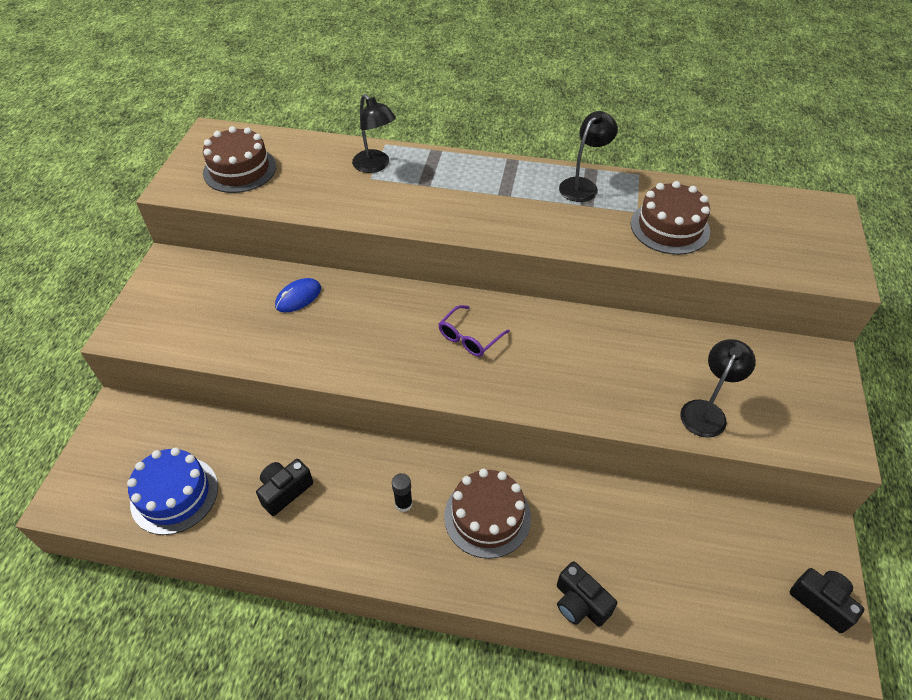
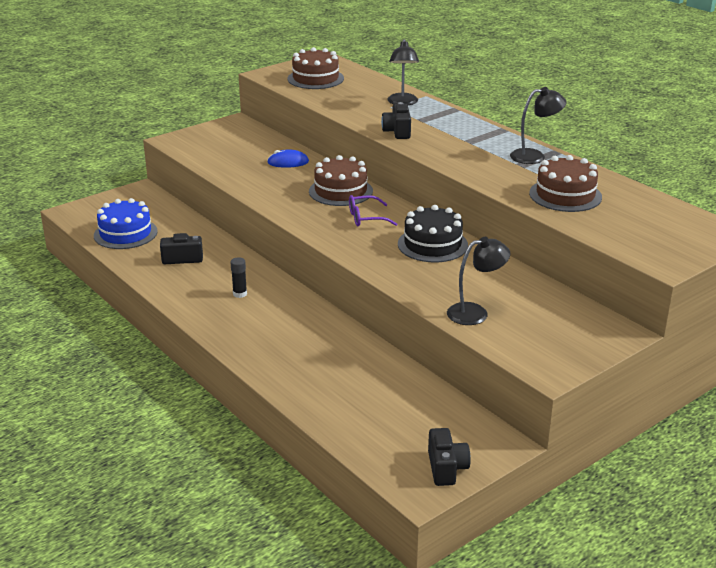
camera: 40 degrees right, 20 degrees down
(487, 516) = (281, 322): brown cake -> brown cake (340, 191)
(568, 339) = (432, 244): none -> black cake
(580, 603) = (281, 382): black camera -> black camera (397, 132)

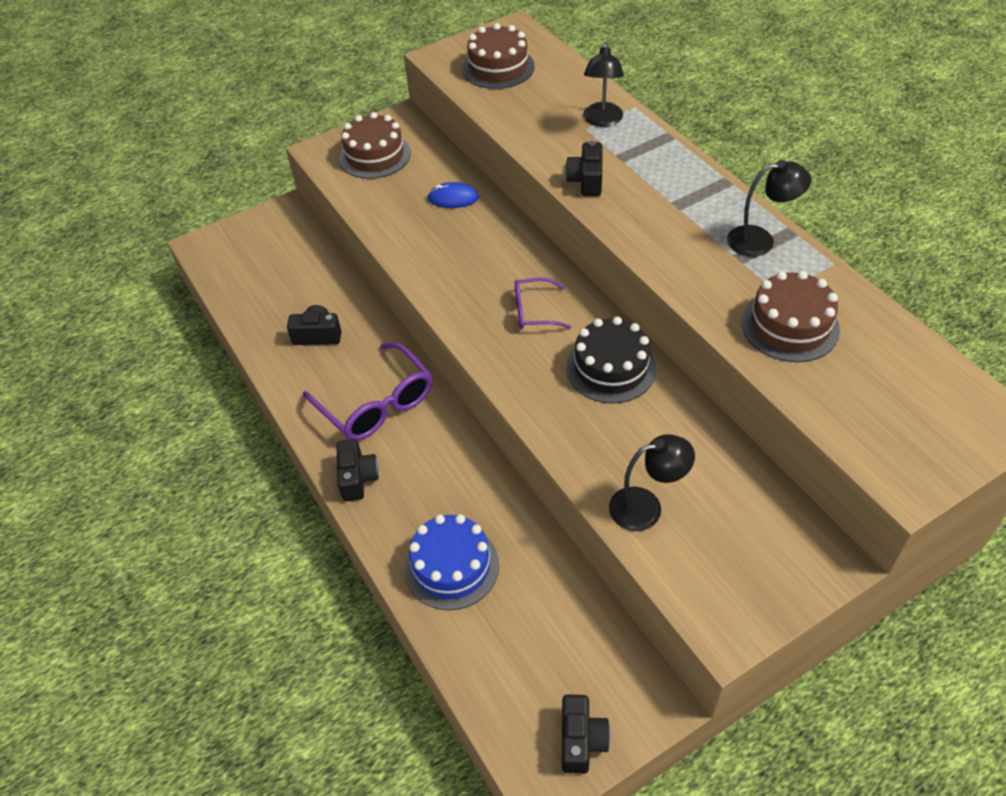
camera: 10 degrees right, 20 degrees up
(125, 233) = (258, 287): blue cake -> blue cake (451, 566)
(233, 336) = (357, 478): none -> black camera
(240, 294) = (376, 403): black glue stick -> purple glasses
(340, 191) = (510, 257): brown cake -> brown cake (375, 155)

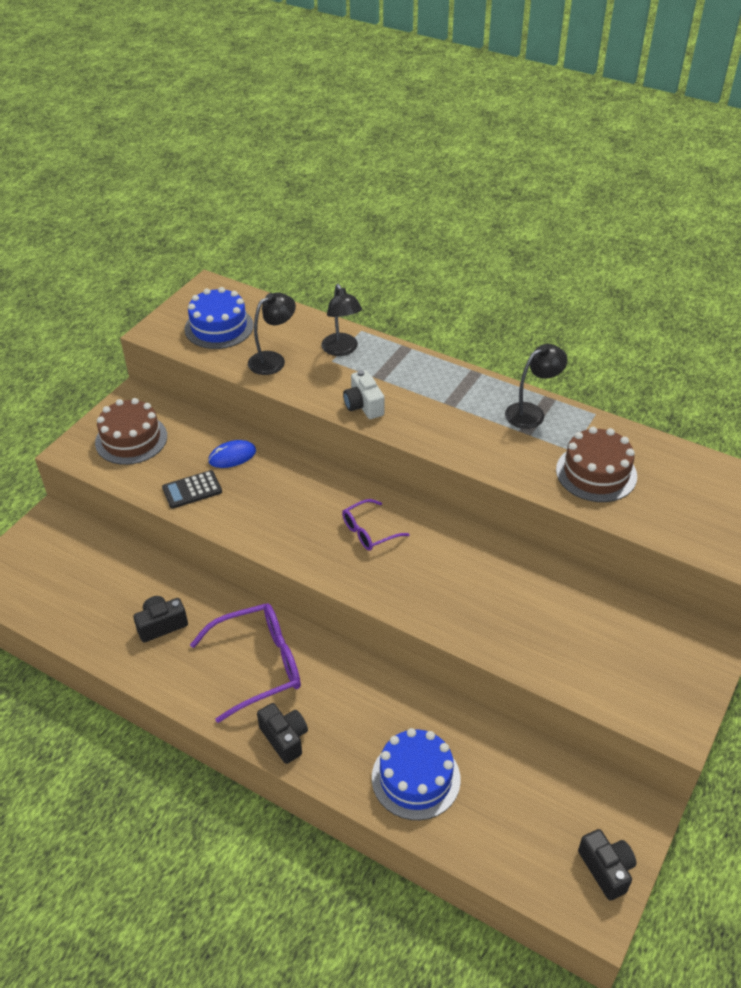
camera: 30 degrees left, 5 degrees down
(376, 403) = (258, 666): purple glasses -> purple glasses turned 45 degrees counterclockwise
(397, 218) = (192, 490): none -> black calculator
(498, 67) = (219, 327): brown cake -> blue cake
(586, 181) = (363, 405): black camera -> white camera
(610, 368) = (462, 557): black cake -> none
(646, 507) = (561, 657): black lamp -> black lamp (273, 360)

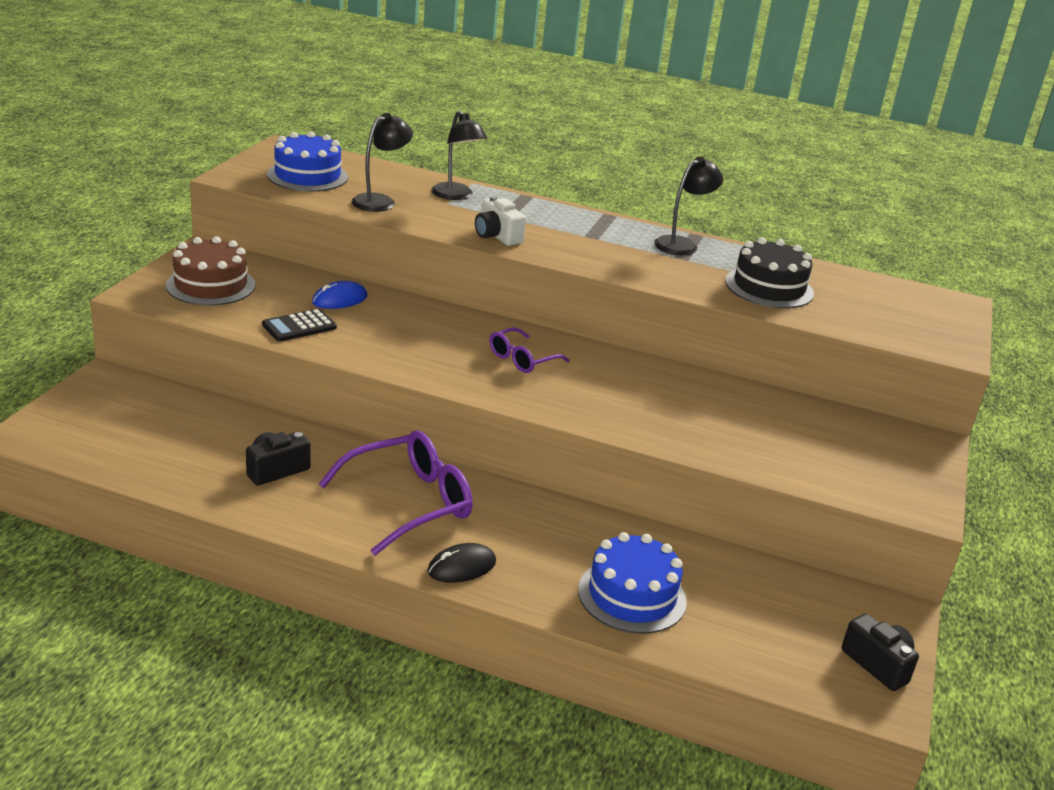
camera: 15 degrees left, 15 degrees down
(284, 738) = (461, 567): black camera -> black mouse
(596, 473) = (769, 287): brown cake -> black cake

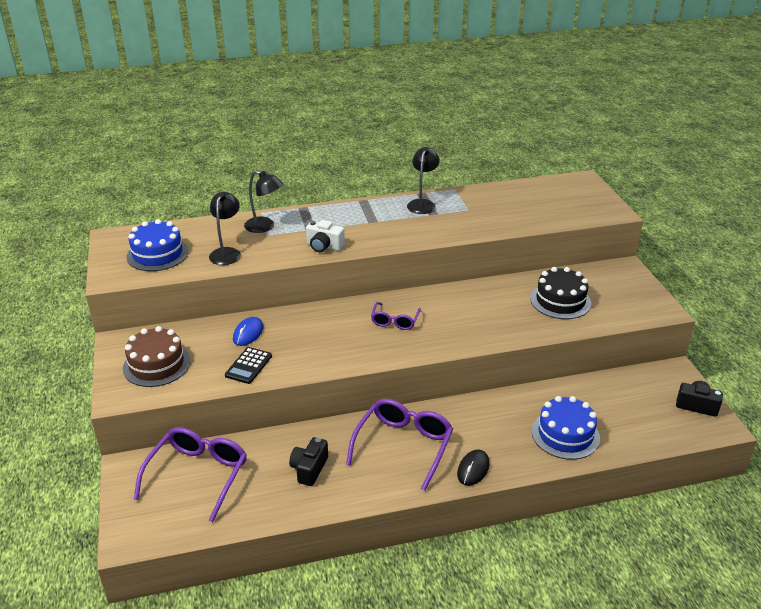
camera: 30 degrees left, 5 degrees up
(158, 418) = (197, 475): none -> purple glasses
(769, 287) = (495, 213): black cake -> black cake (560, 301)

